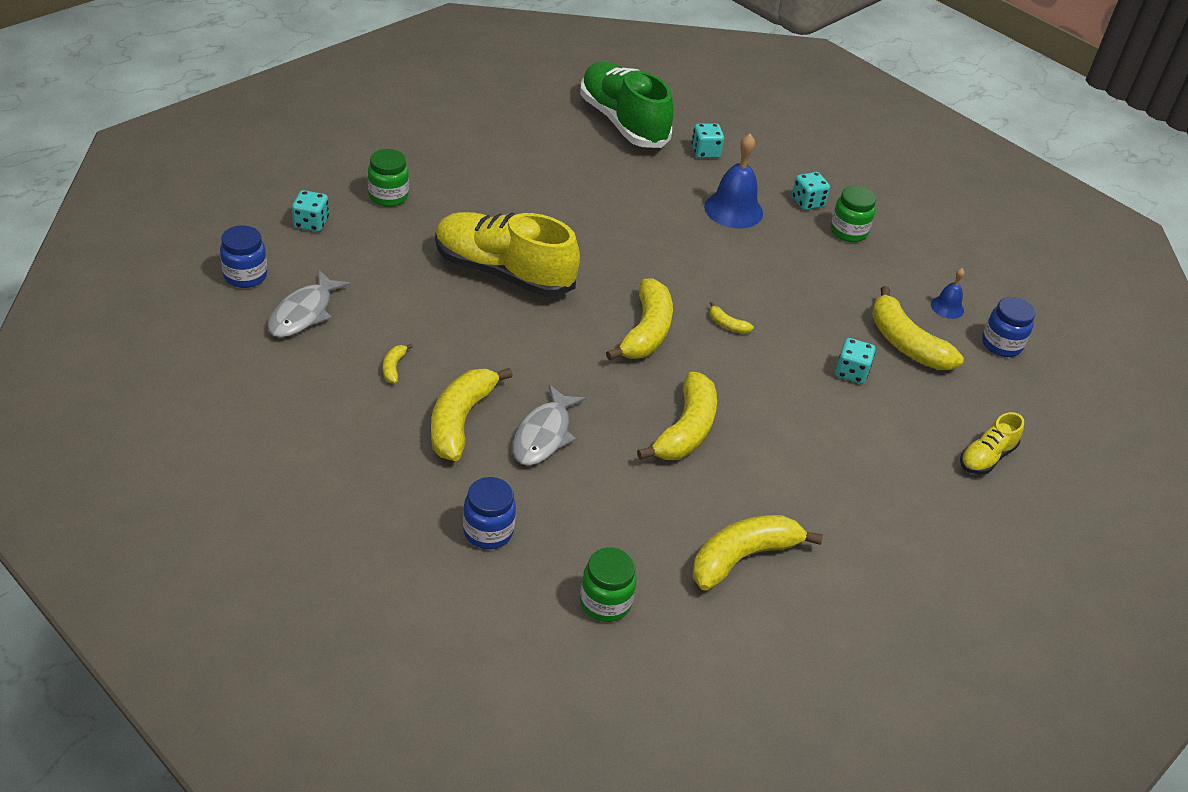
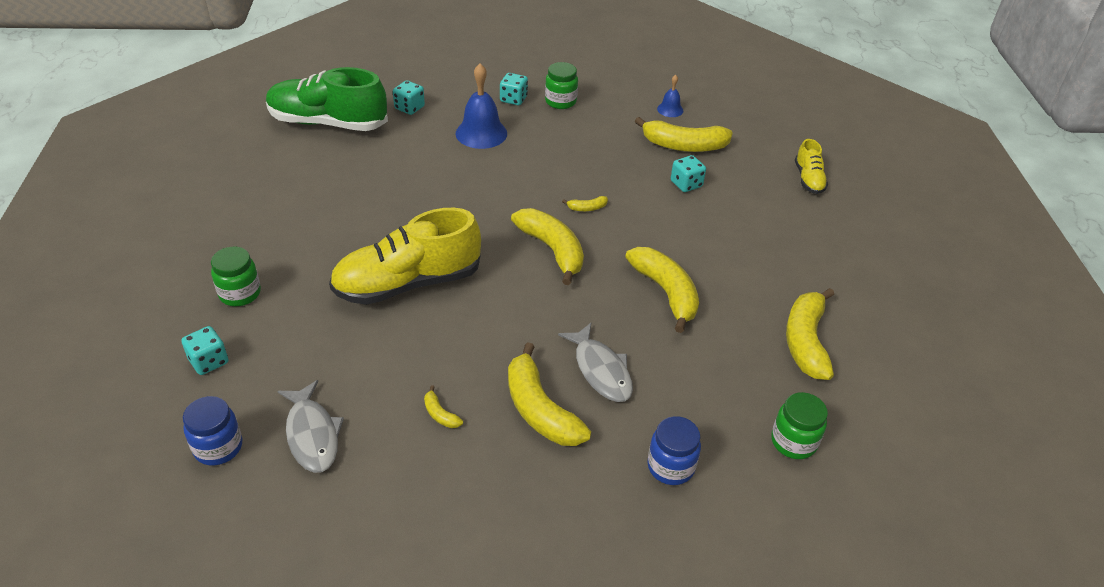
camera: 45 degrees left, 0 degrees up
(1001, 345) = (722, 111): blue jar -> none

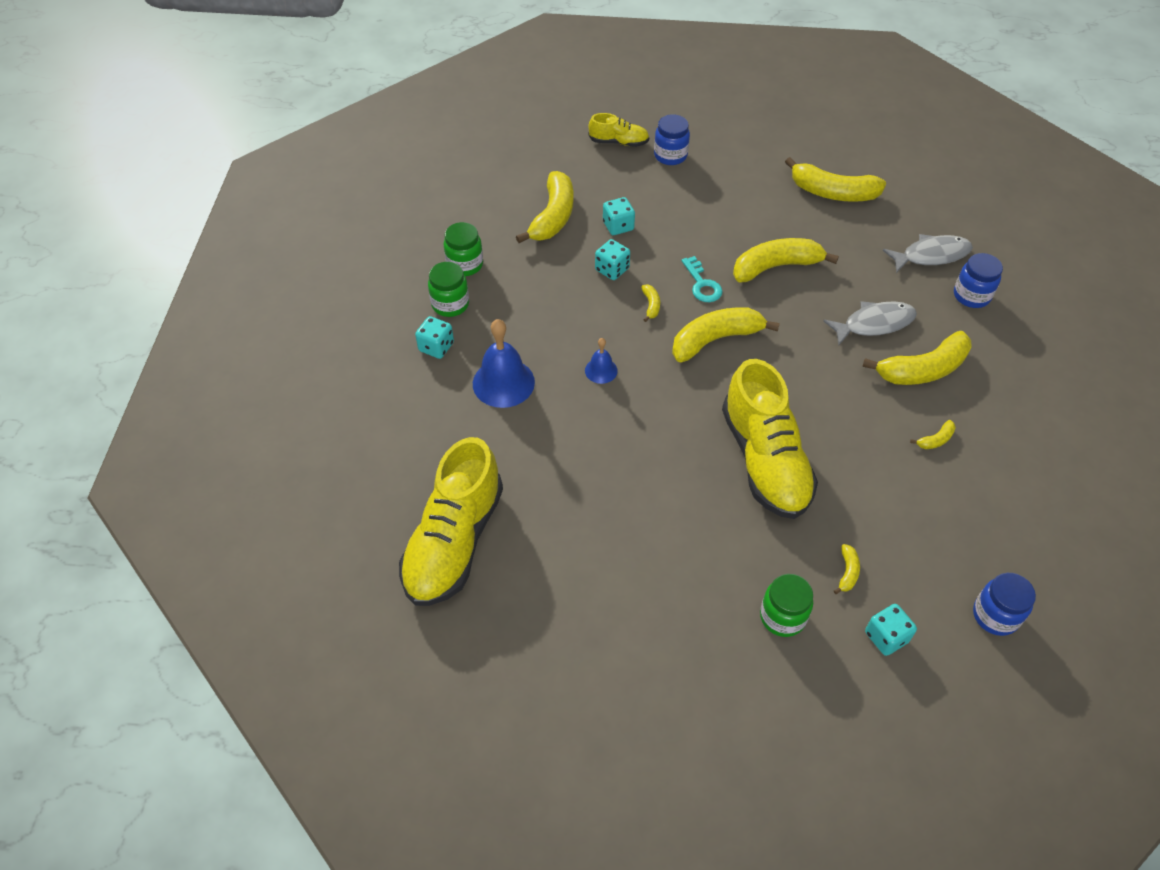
camera: 80 degrees left, 10 degrees up
(280, 337) = (847, 572): none -> yellow banana
(312, 434) = (970, 538): grey fish -> grey fish (931, 255)
(328, 123) = (454, 542): green shoe -> yellow shoe
(409, 108) = (435, 452): turquoise dice -> turquoise dice (612, 269)
(624, 240) = (702, 284): none -> turquoise key
(670, 109) = (484, 216): blue bell -> blue bell (601, 370)
(793, 442) = (938, 223): green jar -> green jar (465, 265)
(806, 214) = (670, 155): none -> blue jar

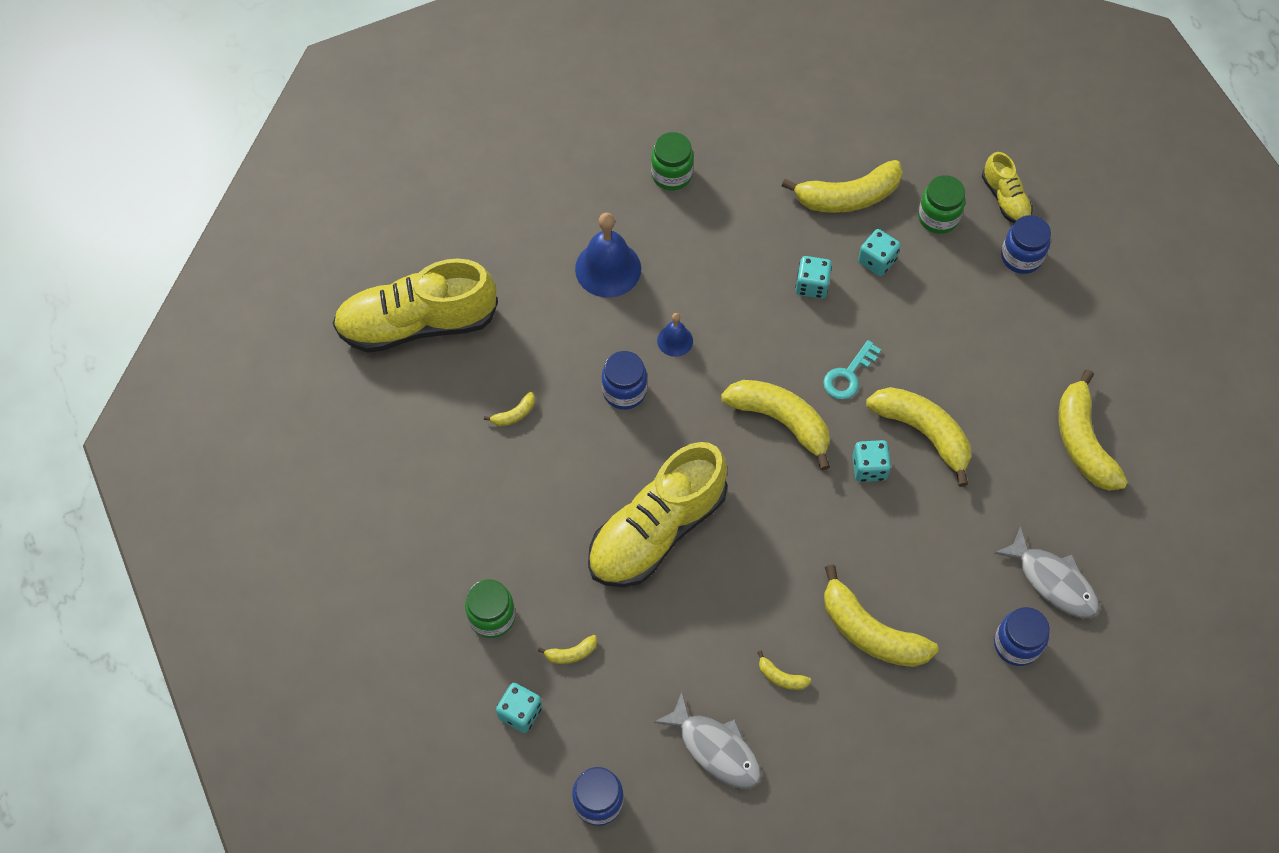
camera: 60 degrees right, 10 degrees up
(436, 347) = (614, 193): turquoise dice -> turquoise dice (869, 468)
(465, 265) = (729, 158): green jar -> green jar (938, 217)
(624, 424) = (624, 391): none -> blue jar
(651, 305) = (787, 343): yellow banana -> yellow banana (514, 414)
(874, 324) = (904, 560): grey fish -> grey fish (715, 748)

